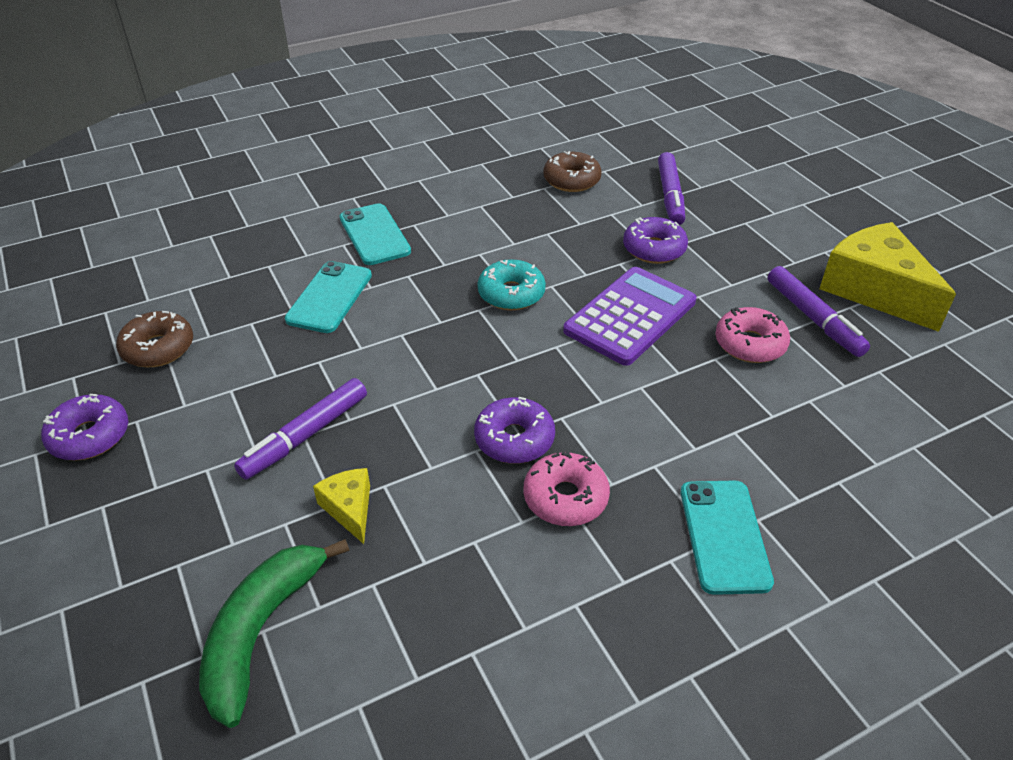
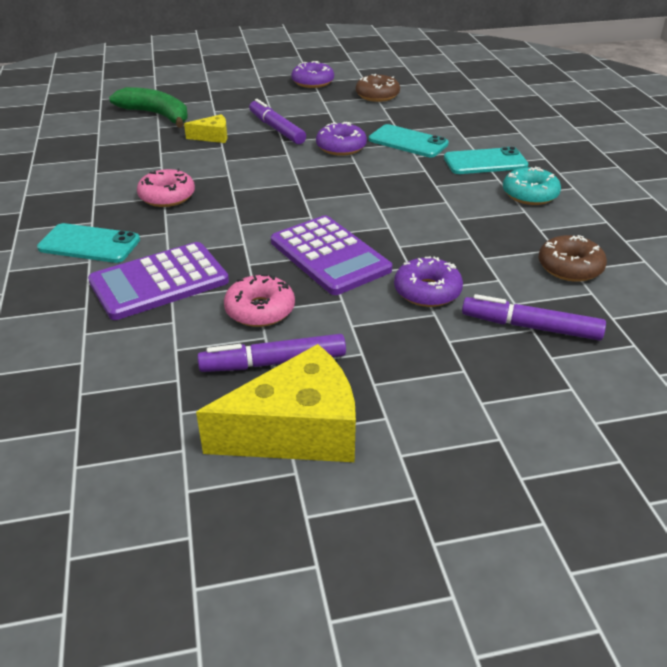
camera: 105 degrees right, 5 degrees down
(511, 294) = (384, 207): turquoise donut -> turquoise donut (530, 194)
(514, 439) = (228, 187): purple donut -> purple donut (341, 147)
(756, 434) = (159, 282): none -> purple calculator

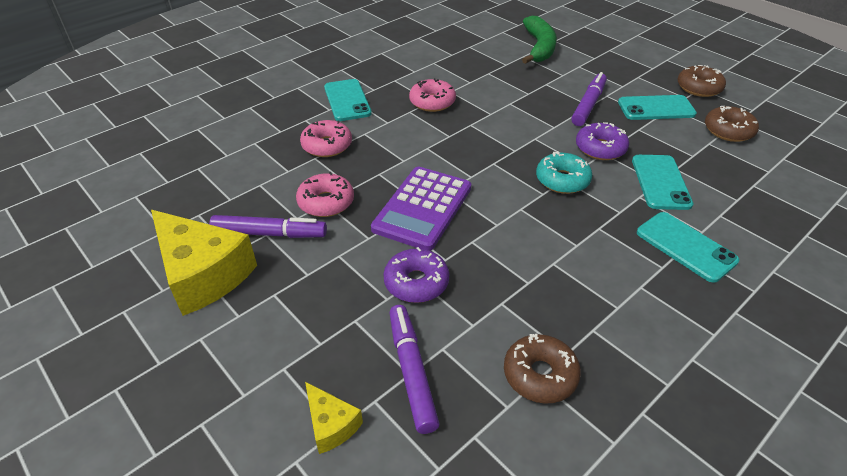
camera: 60 degrees right, 5 degrees up
(159, 282) = (327, 145): purple calculator -> pink donut
(212, 137) = (537, 83): yellow cheese -> yellow cheese (331, 424)
(273, 363) = (269, 233): purple marker -> purple marker turned 135 degrees clockwise
(313, 82) = (699, 88): purple donut -> brown donut
(317, 107) = (656, 108): none -> turquoise phone
(530, 194) = (656, 301): turquoise donut -> turquoise donut (562, 180)

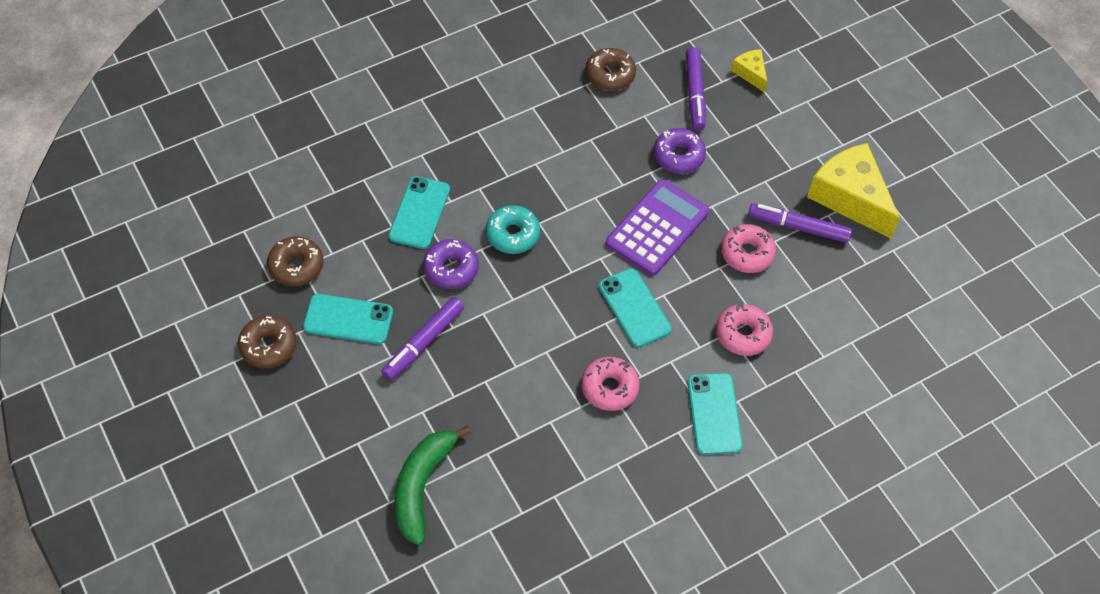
camera: 170 degrees left, 15 degrees up
(685, 246) = (446, 143): turquoise phone -> turquoise phone (634, 308)

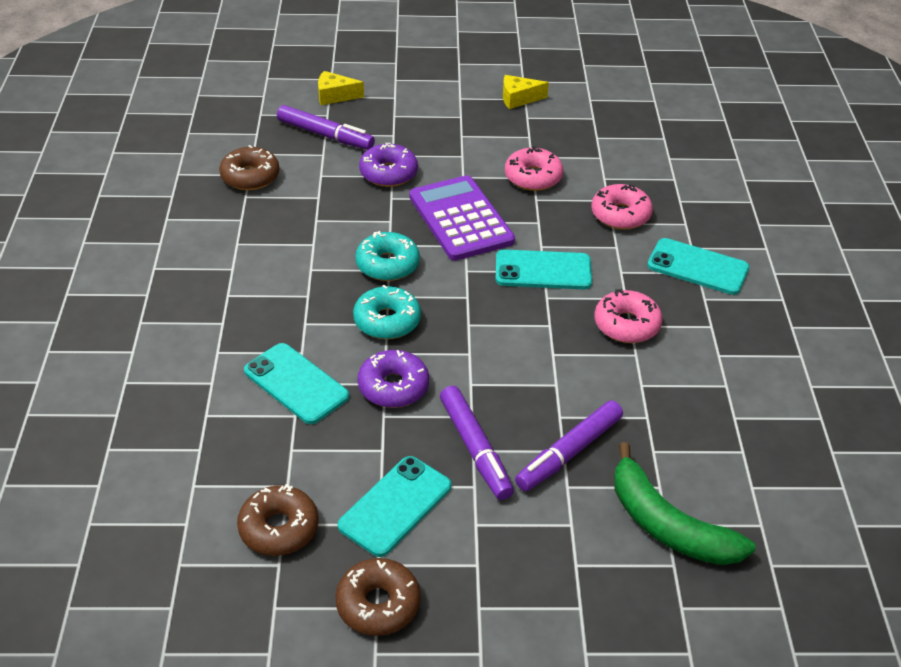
camera: 60 degrees left, 15 degrees down
(572, 206) = (387, 264): none -> turquoise donut
(798, 227) = (527, 138): purple marker -> purple marker (569, 453)
(850, 197) = (518, 99): yellow cheese -> yellow cheese, size x0.48

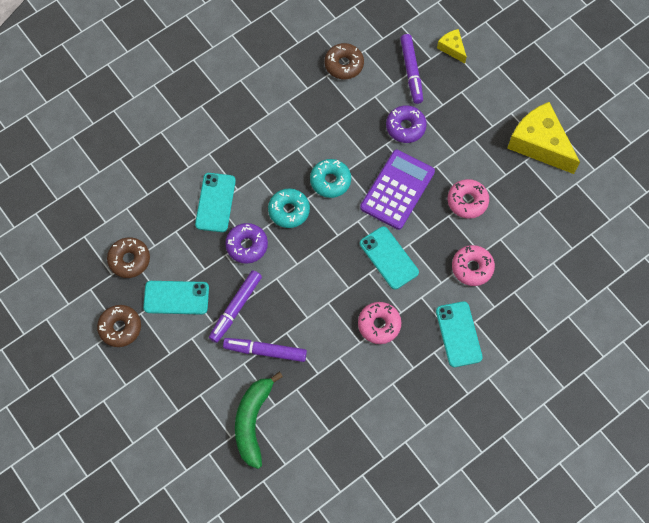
camera: 55 degrees right, 25 degrees up
(518, 99) = (539, 144): yellow cheese -> yellow cheese, size x2.08

